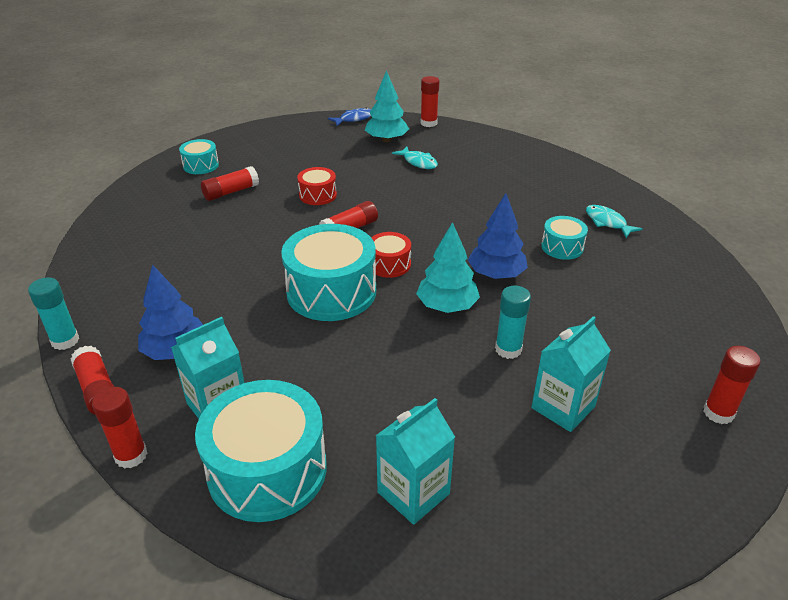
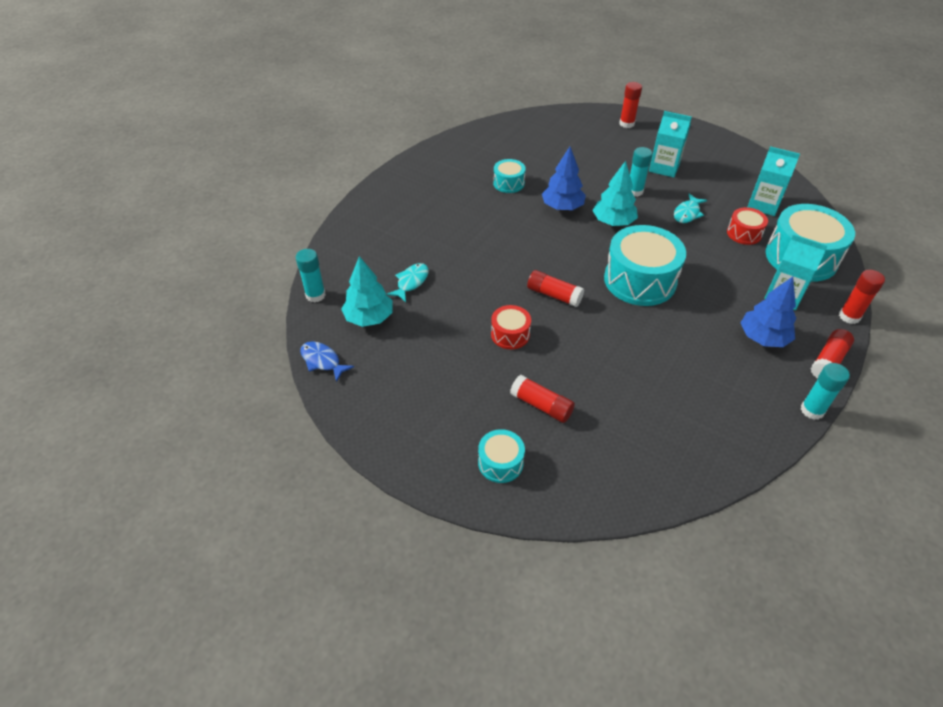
camera: 110 degrees left, 10 degrees up
(389, 264) = (586, 260): red drum -> red drum (744, 233)
(428, 123) = (315, 295): red glue stick -> turquoise glue stick
(607, 222) = (462, 167): turquoise fish -> turquoise fish (687, 213)

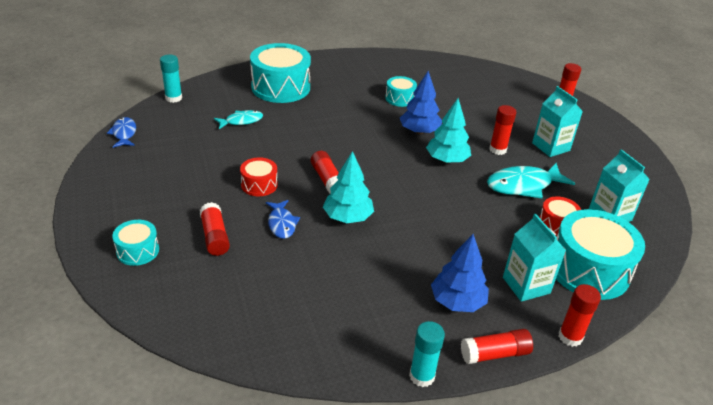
camera: 35 degrees right, 10 degrees down
(369, 318) = (185, 126): turquoise tree -> turquoise tree (347, 217)
(574, 358) = (282, 224): none -> blue fish
(634, 191) = (497, 149): turquoise glue stick -> red glue stick
(640, 280) = (409, 206): turquoise drum -> turquoise drum (280, 87)
(687, 213) = (523, 186): turquoise fish -> turquoise fish, size x1.69

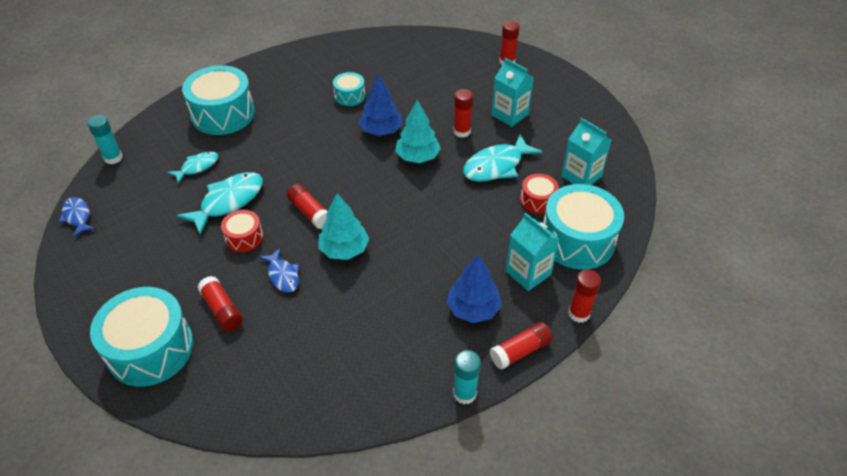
camera: 15 degrees left, 10 degrees up
(138, 251) = (150, 349): turquoise drum -> turquoise drum, size x1.98
(257, 153) = (228, 201): none -> turquoise fish

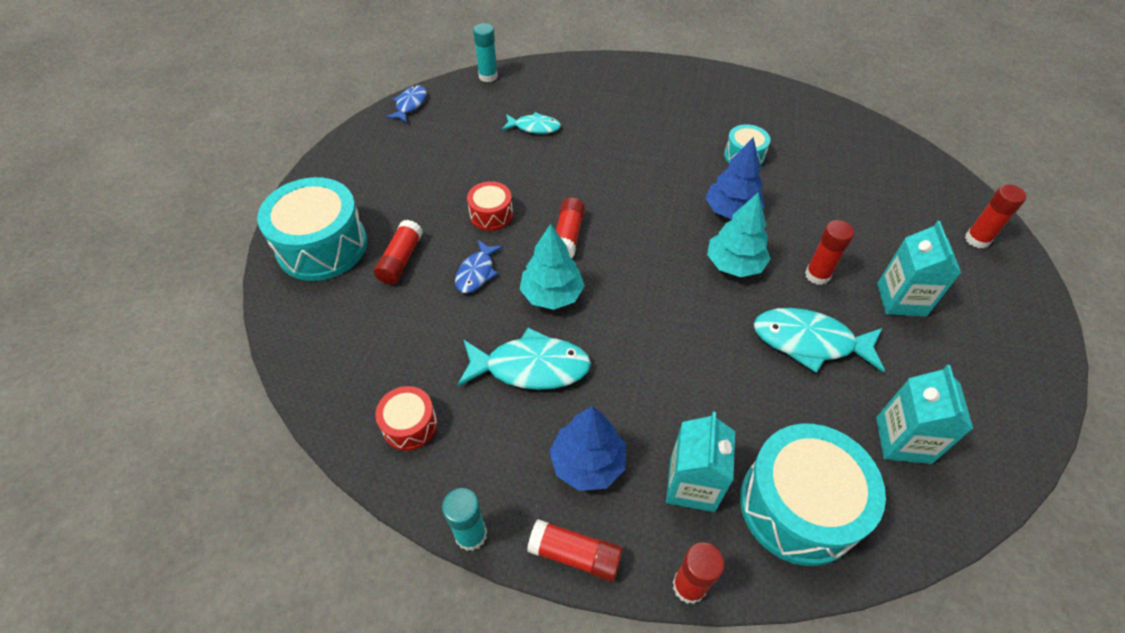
camera: 50 degrees right, 5 degrees up
(223, 114) = (611, 96): turquoise drum -> none
(228, 201) = (519, 174): turquoise fish -> turquoise fish (531, 367)
(537, 200) = (809, 419): red drum -> red drum (410, 425)

